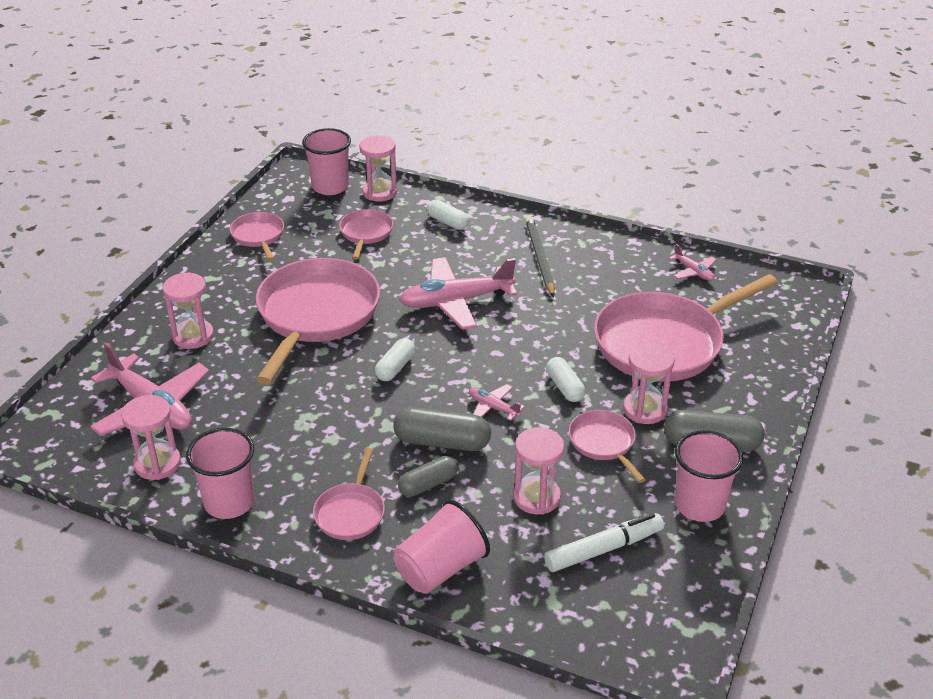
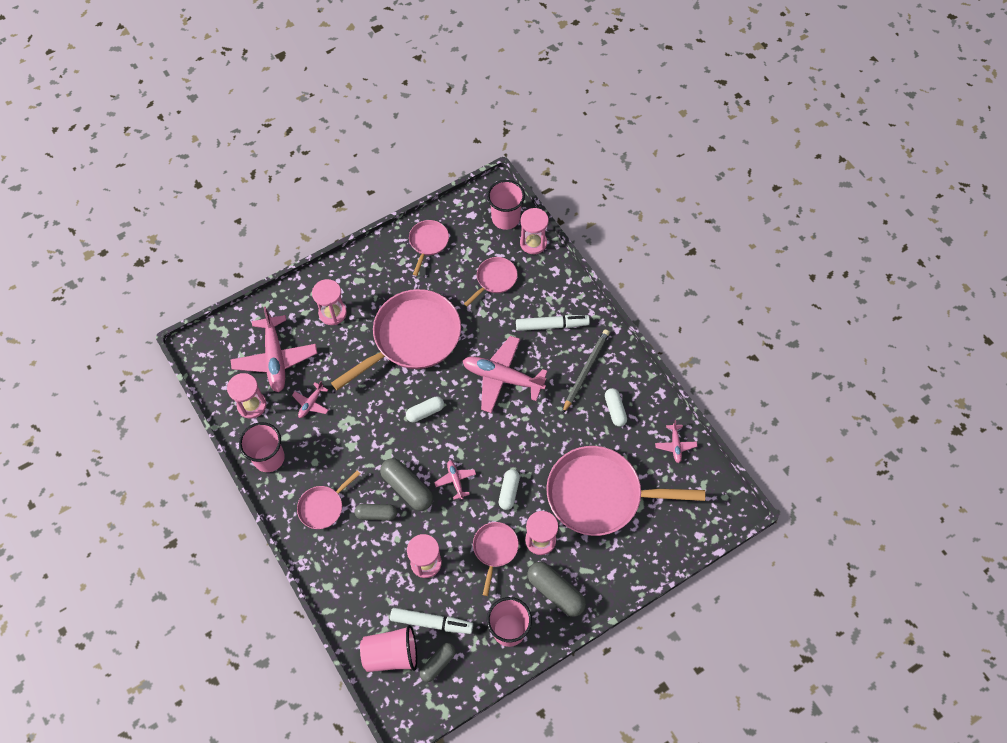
camera: 35 degrees right, 25 degrees up
(240, 425) = (311, 403): none -> pink plane
(440, 568) = (339, 576): pink cup -> pink cup (391, 654)
(447, 222) = (554, 299): white capsule -> white capsule (615, 410)
(465, 241) = (551, 325): none -> white marker
(654, 584) = (438, 663): none -> grey capsule

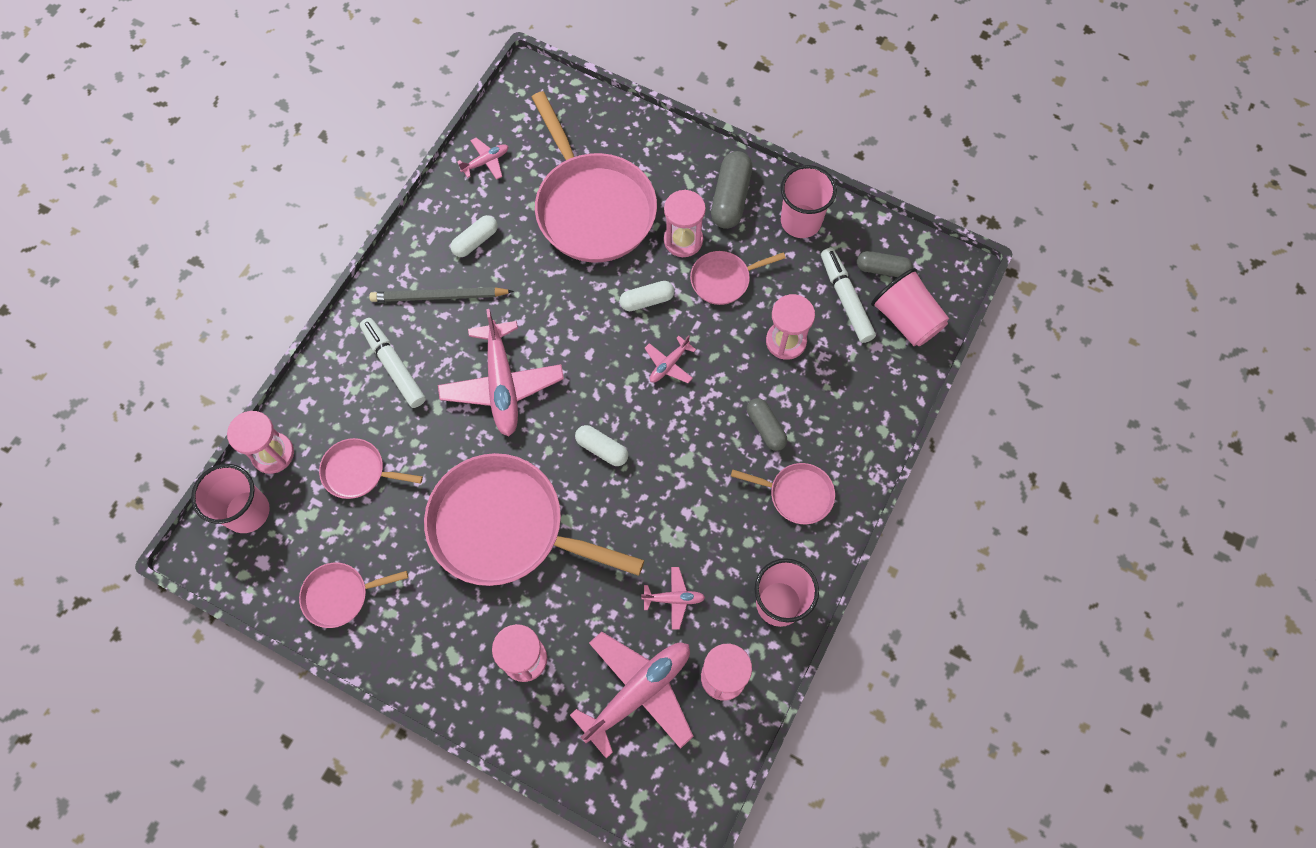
camera: 120 degrees left, 5 degrees up
(407, 488) = (712, 412): grey capsule -> none

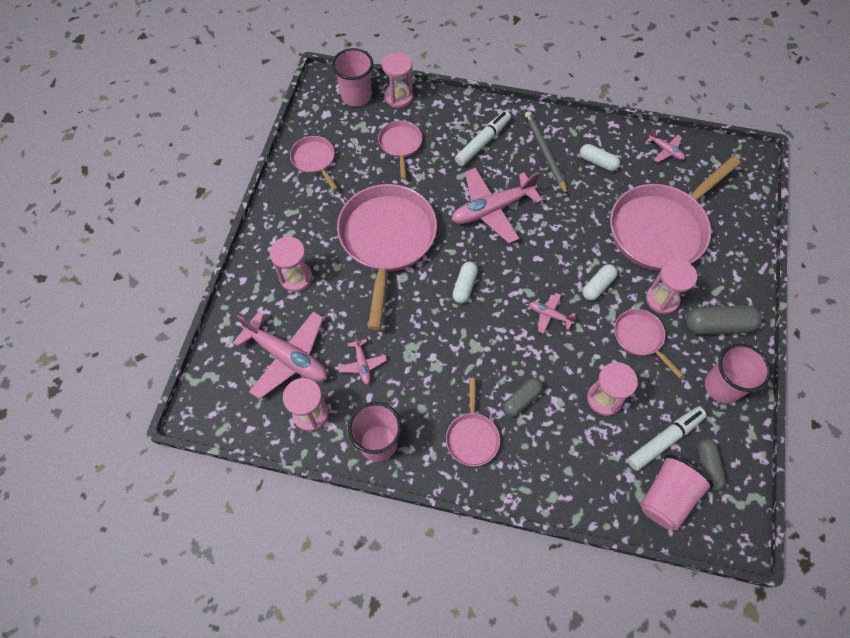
camera: 75 degrees right, 5 degrees down
(647, 300) = (598, 286): white capsule -> white capsule turned 75 degrees clockwise

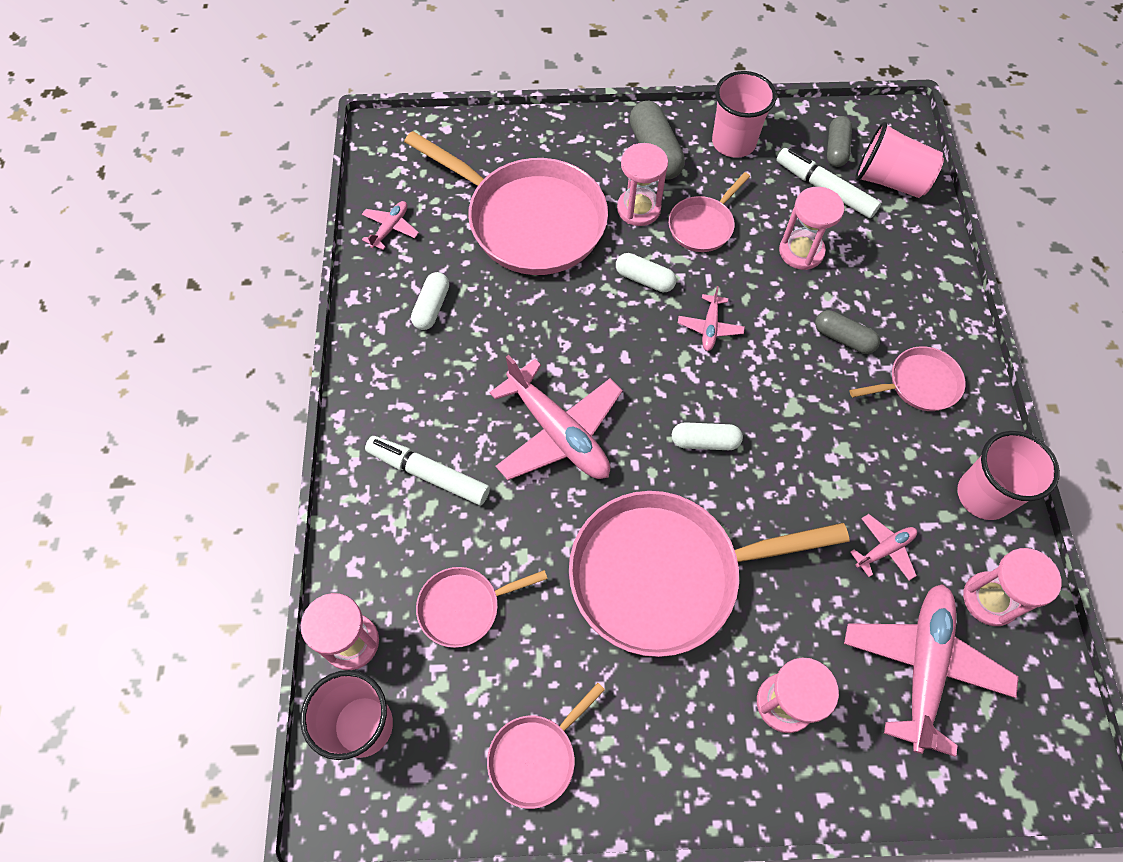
camera: 105 degrees left, 0 degrees up
(545, 153) = (430, 379): grey pencil -> none
(707, 466) = (836, 149): grey capsule -> grey capsule turned 60 degrees counterclockwise

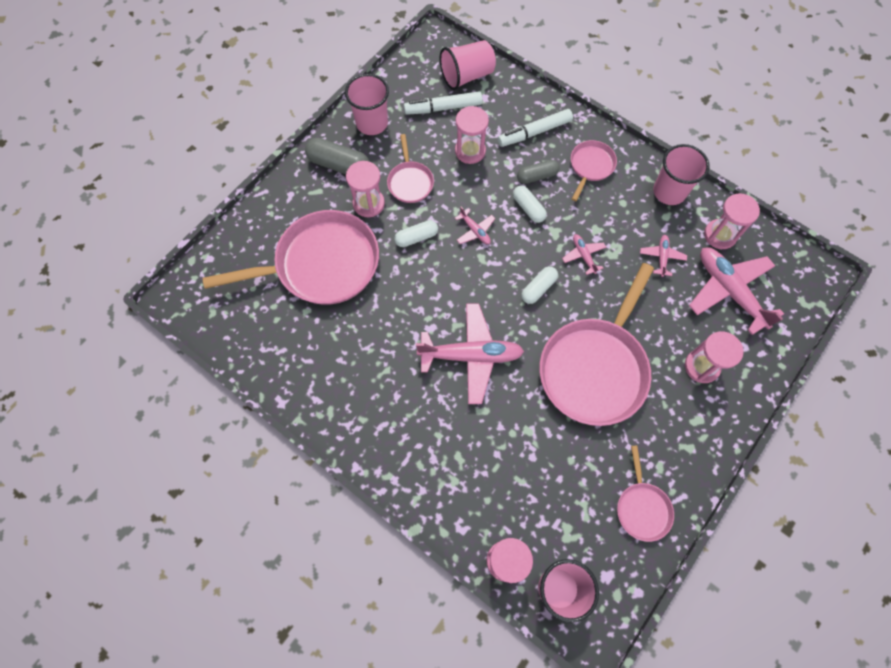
camera: 50 degrees left, 5 degrees up
(390, 228) = (251, 344): pink plane -> pink plane (583, 255)
(429, 474) = (438, 443): white marker -> white marker (535, 132)
(431, 307) = (330, 362): white capsule -> white capsule (528, 208)
(464, 607) = (533, 483): pink pan -> none
(836, 149) = (424, 81): grey capsule -> none

